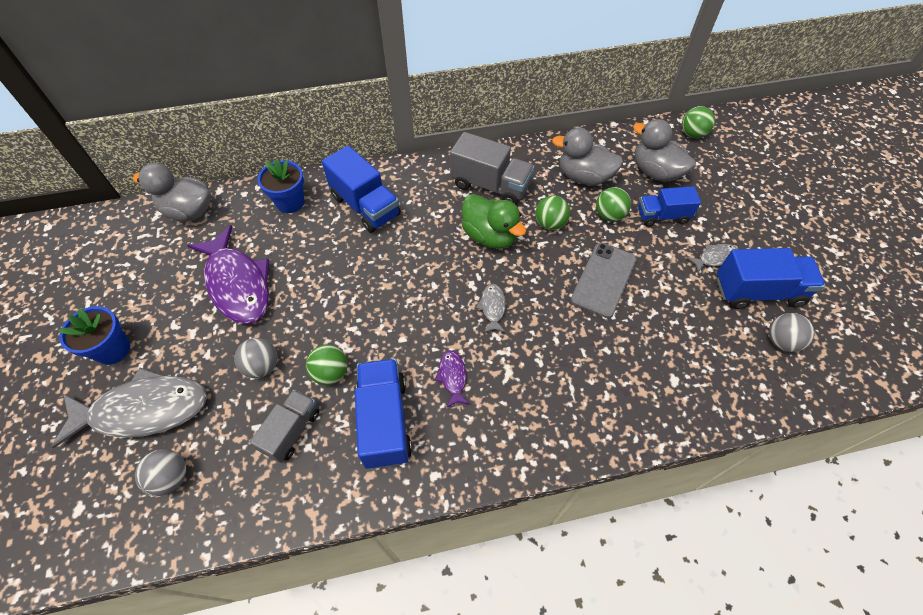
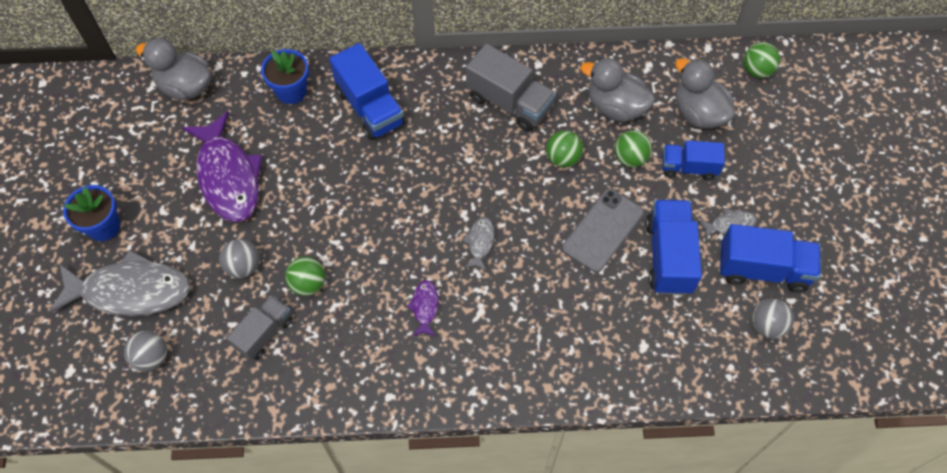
camera: 10 degrees right, 5 degrees up
(384, 421) = (352, 339): blue truck -> blue truck (668, 256)
(490, 236) = (495, 163): green duck -> none

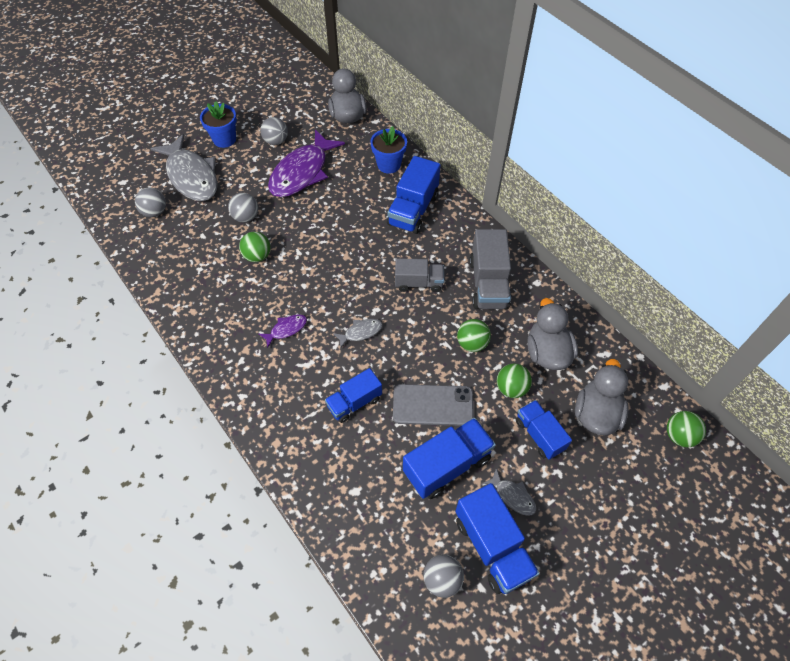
camera: 55 degrees right, 5 degrees down
(157, 176) = (276, 141): none -> grey ball
(264, 333) = (207, 255): grey truck -> grey truck (419, 283)
(553, 293) = (354, 402): none -> blue truck

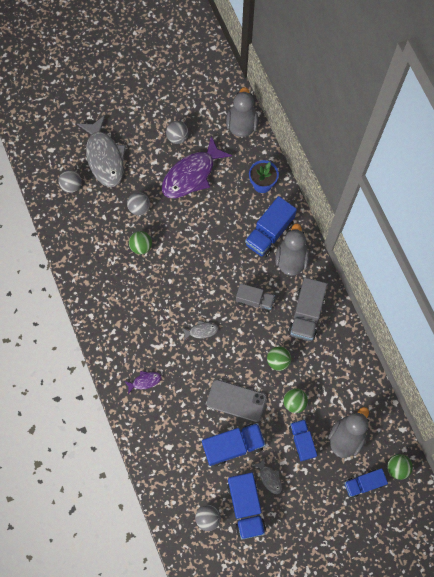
camera: 15 degrees right, 15 degrees up
(224, 139) = (136, 125): blue flower pot -> none
(286, 329) = (149, 315): purple fish -> purple fish (145, 381)
(354, 402) = (183, 384): blue truck -> blue truck (363, 483)
(547, 352) = (329, 381): grey duck -> grey duck (291, 259)

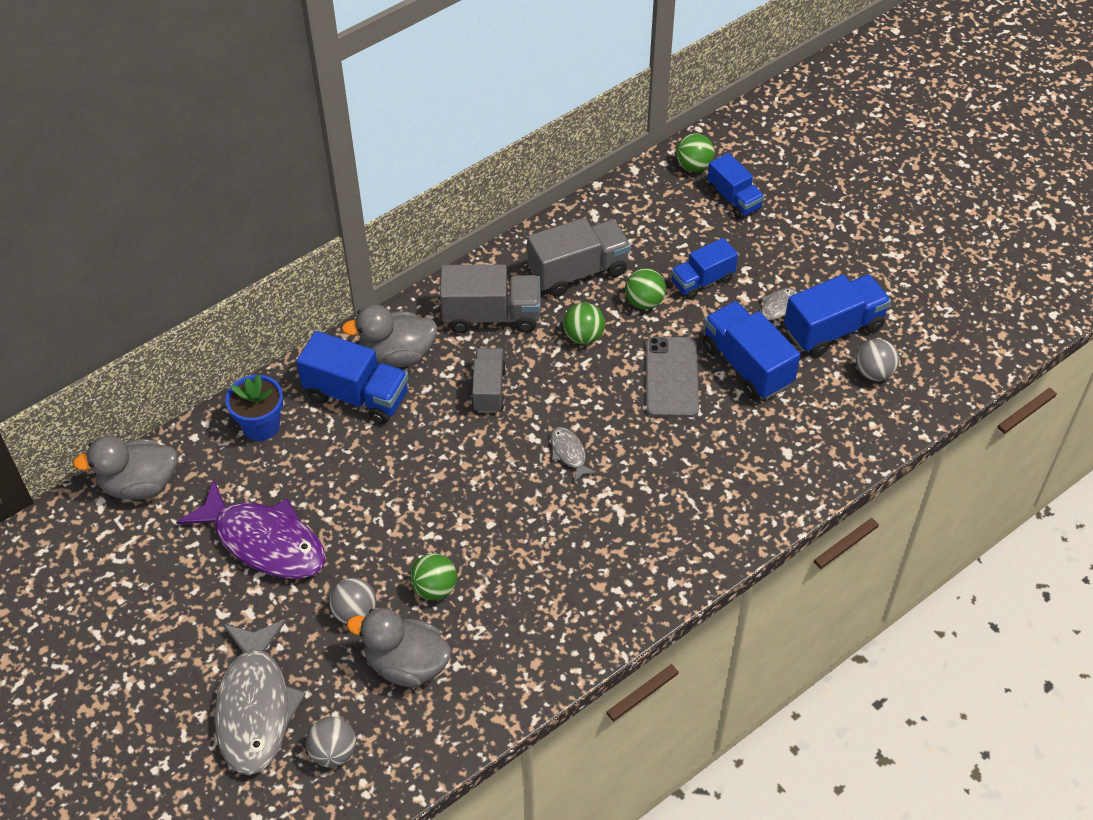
camera: 105 degrees left, 20 degrees down
(104, 157) = (255, 707): grey fish -> grey fish turned 120 degrees clockwise
(145, 381) = (690, 515): purple fish -> none
(177, 137) = (186, 585): grey ball -> none
(327, 371) = (578, 271): none -> grey truck
(346, 436) = (672, 230): grey duck -> grey duck (407, 664)

